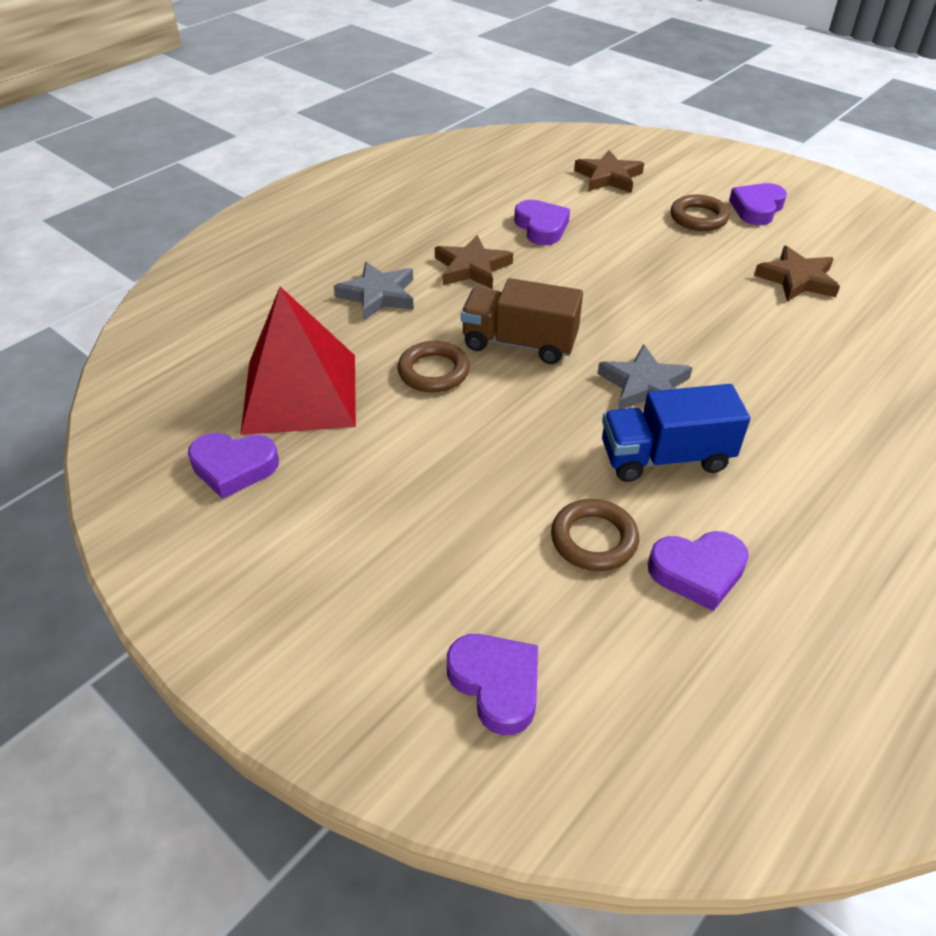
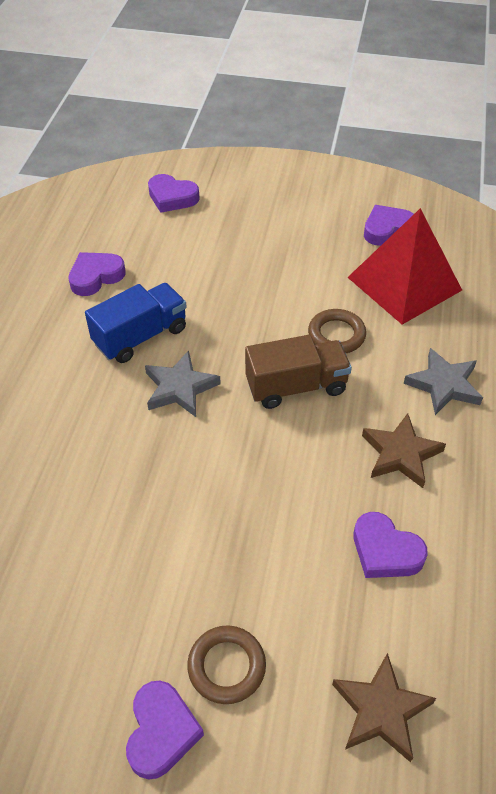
camera: 150 degrees right, 5 degrees up
(594, 539) = (161, 271): brown ring -> none
(797, 279) = (83, 592): brown star -> none

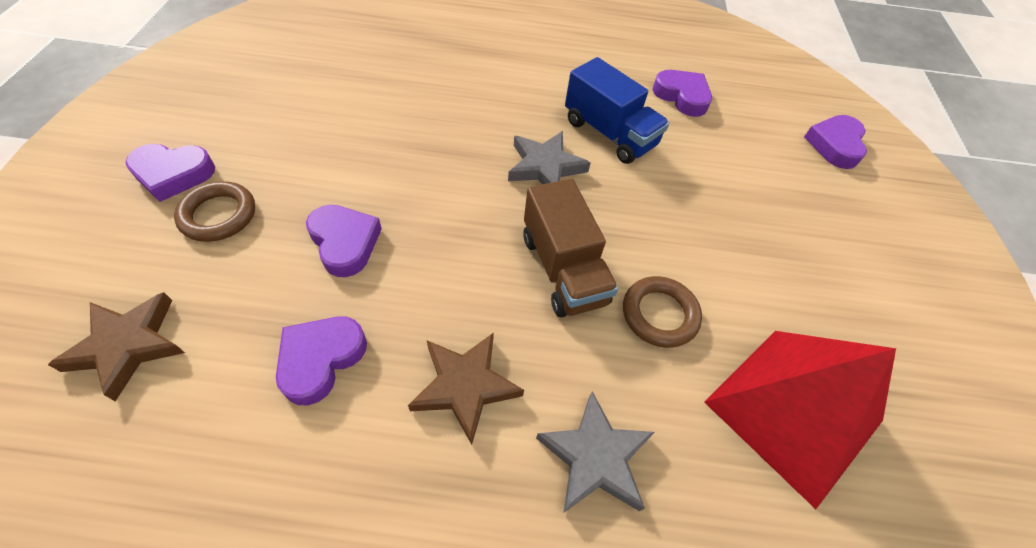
camera: 80 degrees right, 5 degrees up
(387, 229) = (908, 391): purple heart -> purple heart (345, 243)

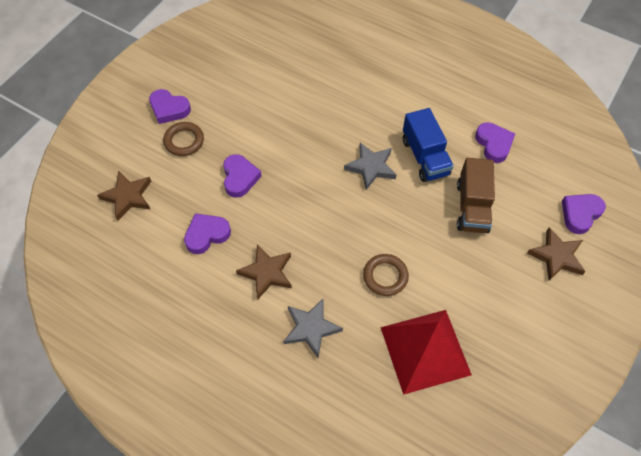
camera: 30 degrees right, 5 degrees up
(563, 269) = (346, 233): brown truck -> brown truck (472, 207)
(850, 203) = (556, 256): none -> brown star

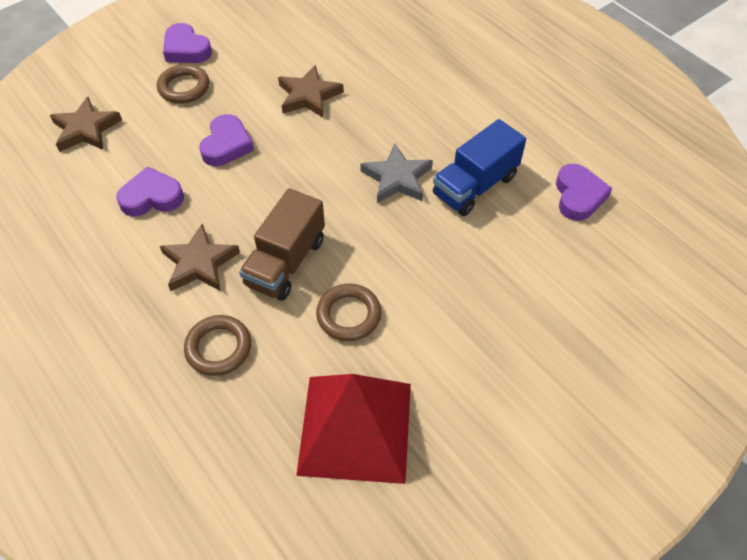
camera: 20 degrees right, 5 degrees down
(311, 328) = (218, 348): grey star -> brown ring
(425, 157) = (475, 186): blue truck -> blue truck turned 45 degrees clockwise
(472, 207) = (511, 264): brown truck -> brown truck (286, 262)
(556, 256) = (605, 365): brown star -> brown star (309, 96)
(580, 214) = (666, 320): purple heart -> none

